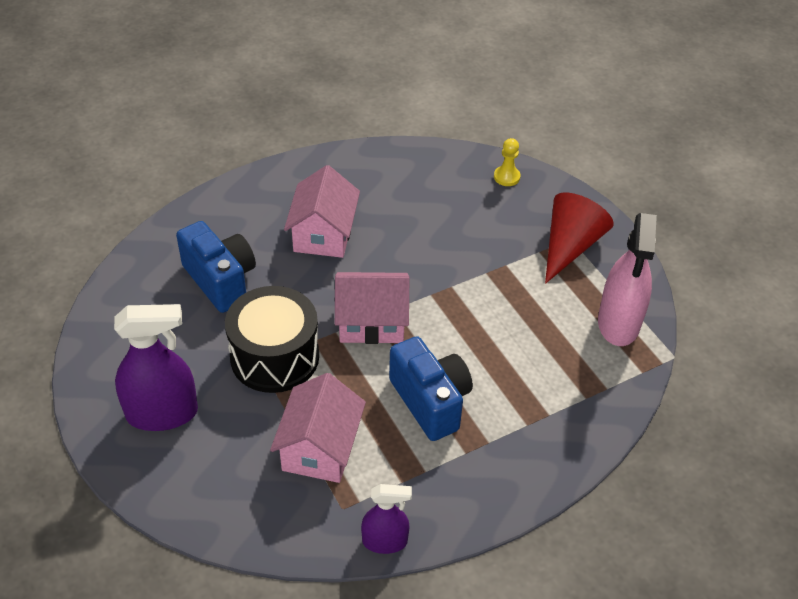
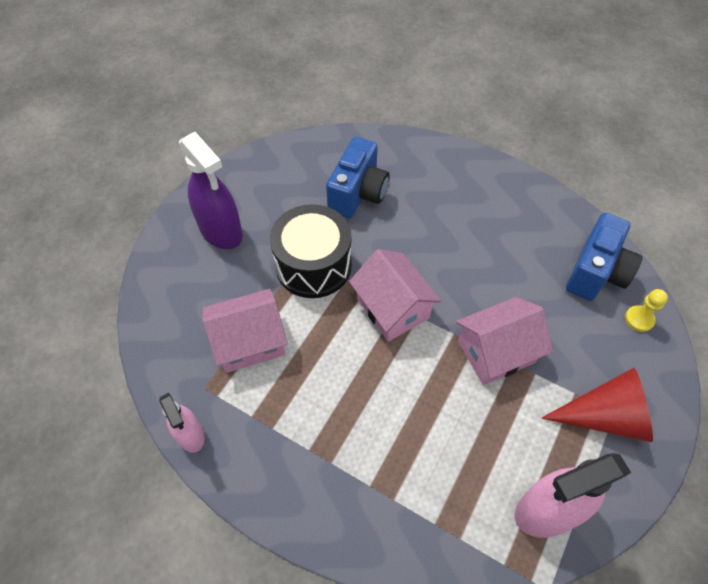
camera: 60 degrees right, 10 degrees up
(323, 234) = (454, 227): pink house -> pink house (496, 352)
(385, 541) = (190, 435): purple spray bottle -> pink spray bottle
(430, 401) = (343, 394): blue camera -> blue camera (596, 272)

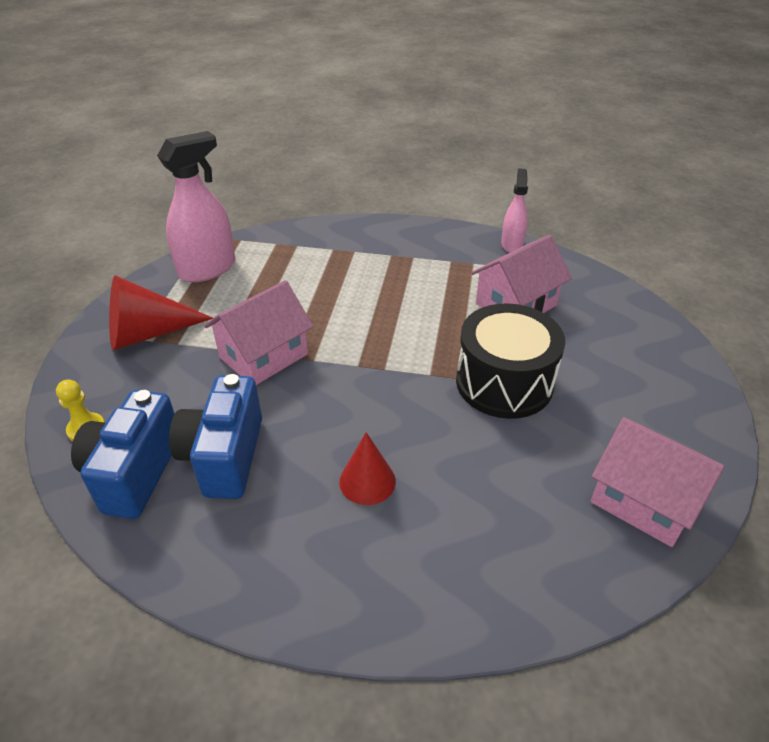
camera: 160 degrees right, 15 degrees down
(190, 435) = (512, 244): pink spray bottle -> pink spray bottle turned 60 degrees clockwise
(221, 231) = (641, 389): purple spray bottle -> none
(358, 194) = (508, 490): blue camera -> blue camera (224, 456)
(392, 308) = (390, 365): pink house -> pink house (644, 500)
(441, 223) = (367, 481): none -> red cone

